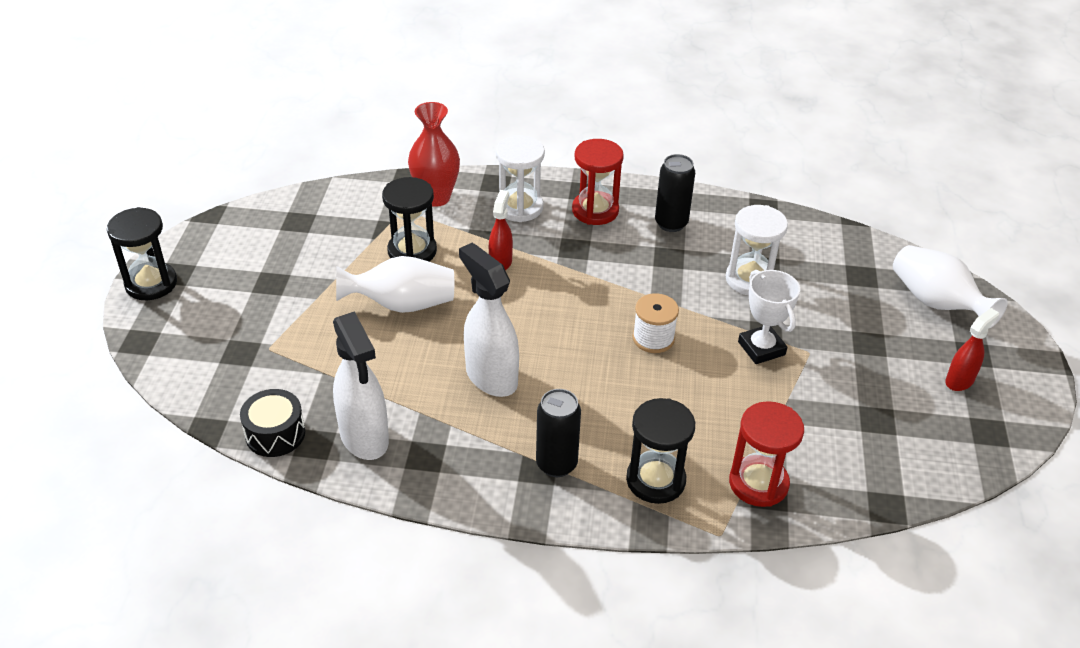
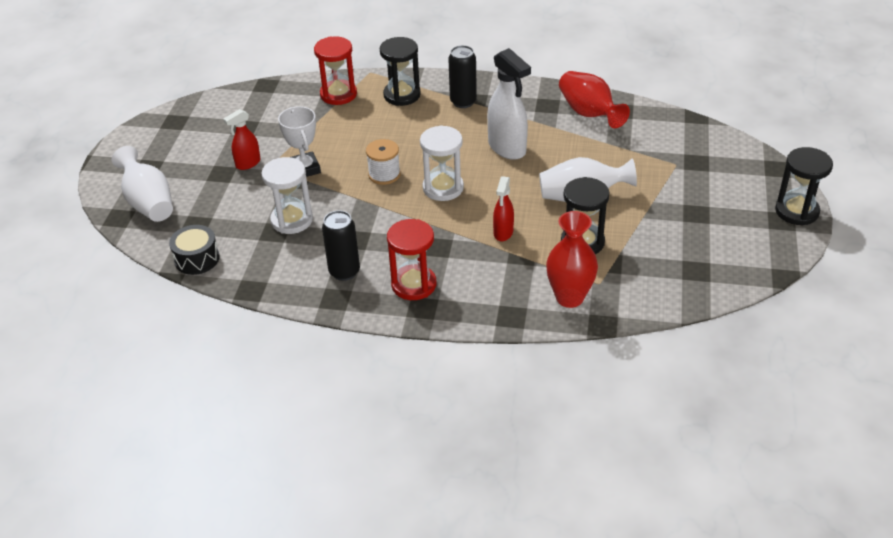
camera: 175 degrees left, 0 degrees up
(275, 434) = (649, 115): black drum -> black drum (197, 259)
(364, 438) = (589, 113): white spray bottle -> red vase
(519, 207) = (486, 287): white hourglass -> white hourglass (443, 188)
(959, 381) = (172, 150): red spray bottle -> red spray bottle (248, 163)

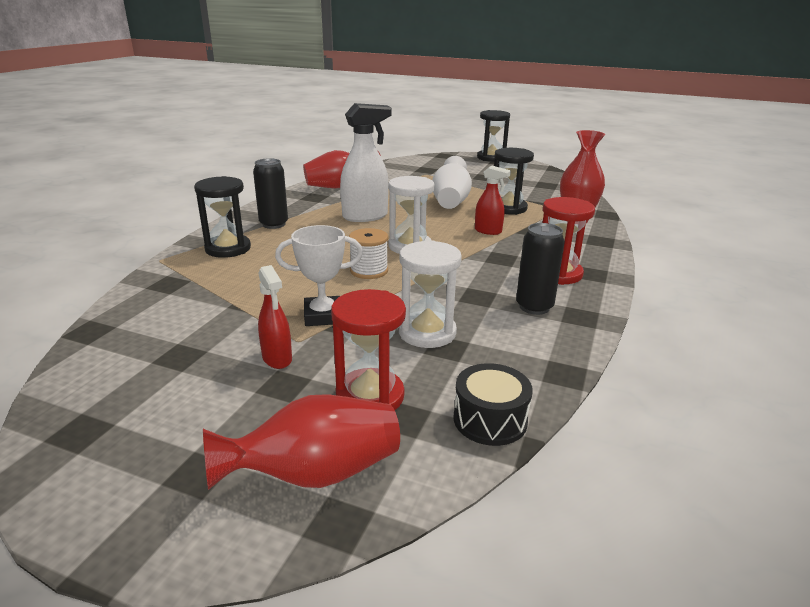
camera: 80 degrees left, 15 degrees down
(149, 203) = (315, 474): white vase -> red vase
(338, 94) = (182, 282): red hourglass -> red hourglass (370, 396)

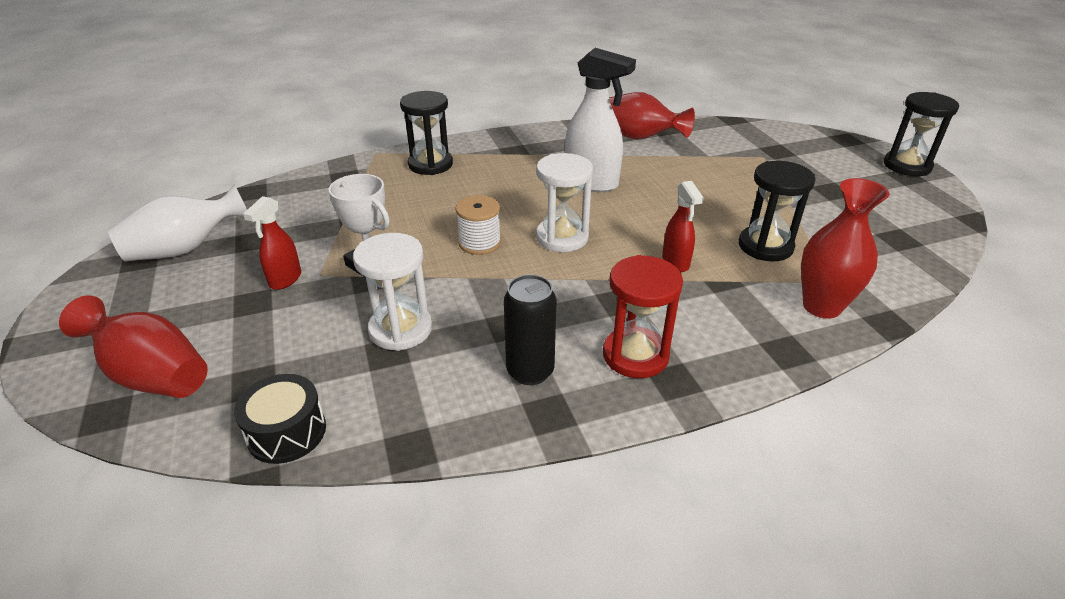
camera: 50 degrees right, 10 degrees up
(274, 224) = (504, 155): black can -> none
(370, 396) = (270, 350): red hourglass -> none
(450, 202) = (714, 206): white vase -> white vase (185, 249)

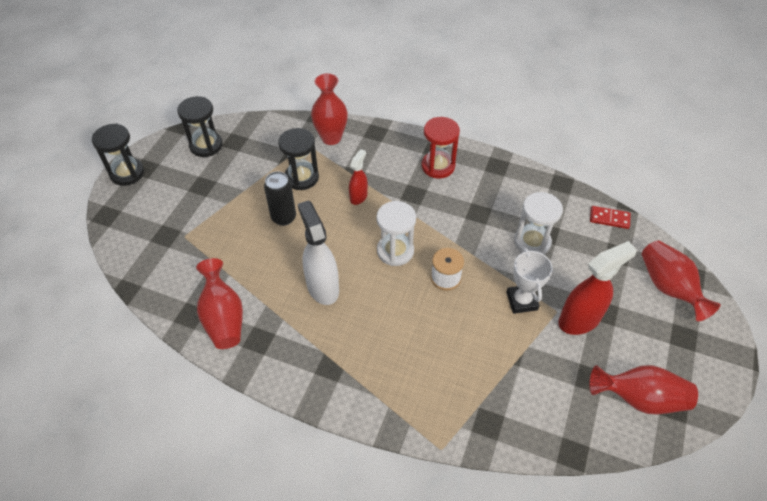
camera: 140 degrees left, 15 degrees up
(185, 249) = (640, 398): white vase -> red vase
(285, 280) = (579, 320): red spray bottle -> red spray bottle, size x1.75
(287, 432) = (609, 218): black drum -> red domino
(430, 164) = (409, 394): black hourglass -> black hourglass (206, 145)
(530, 371) = (489, 185): black can -> black can (283, 217)

